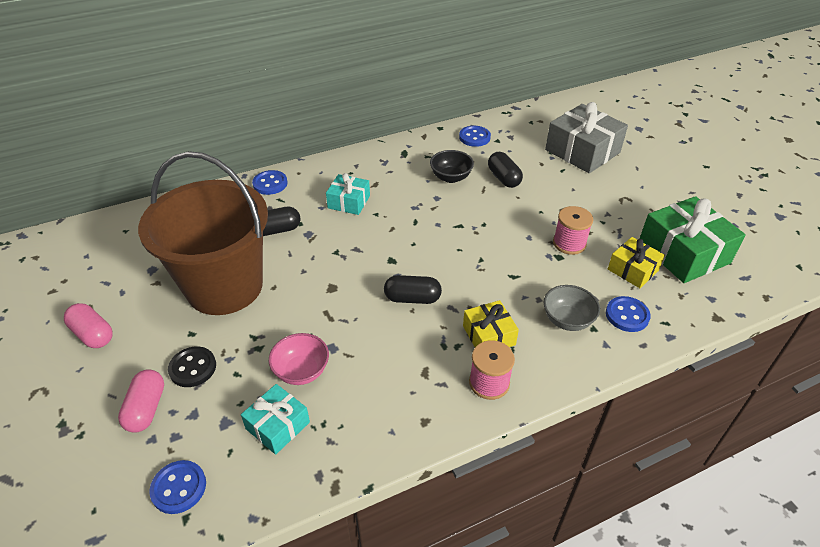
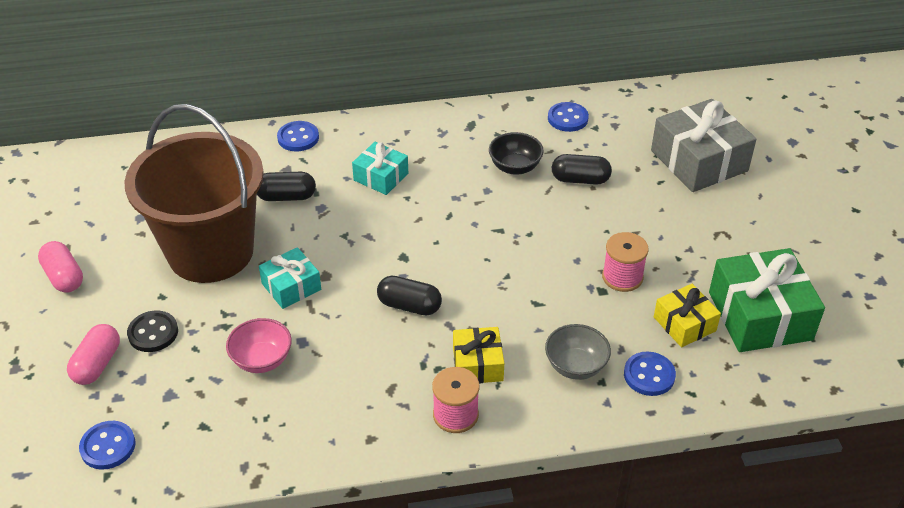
camera: 15 degrees right, 0 degrees up
(278, 425) = (220, 409): turquoise gift -> turquoise gift (291, 287)
(503, 178) = (580, 179): black capsule -> black capsule turned 75 degrees counterclockwise

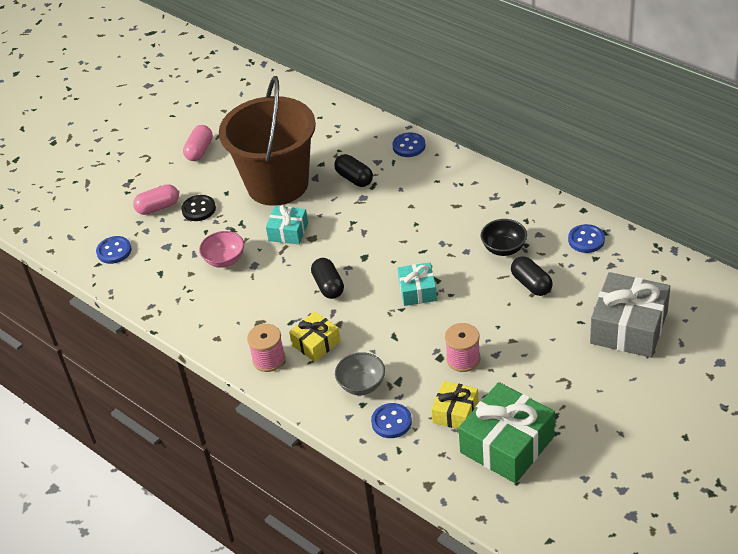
camera: 55 degrees right, 0 degrees up
(381, 177) = (419, 201): turquoise gift -> turquoise gift (417, 291)

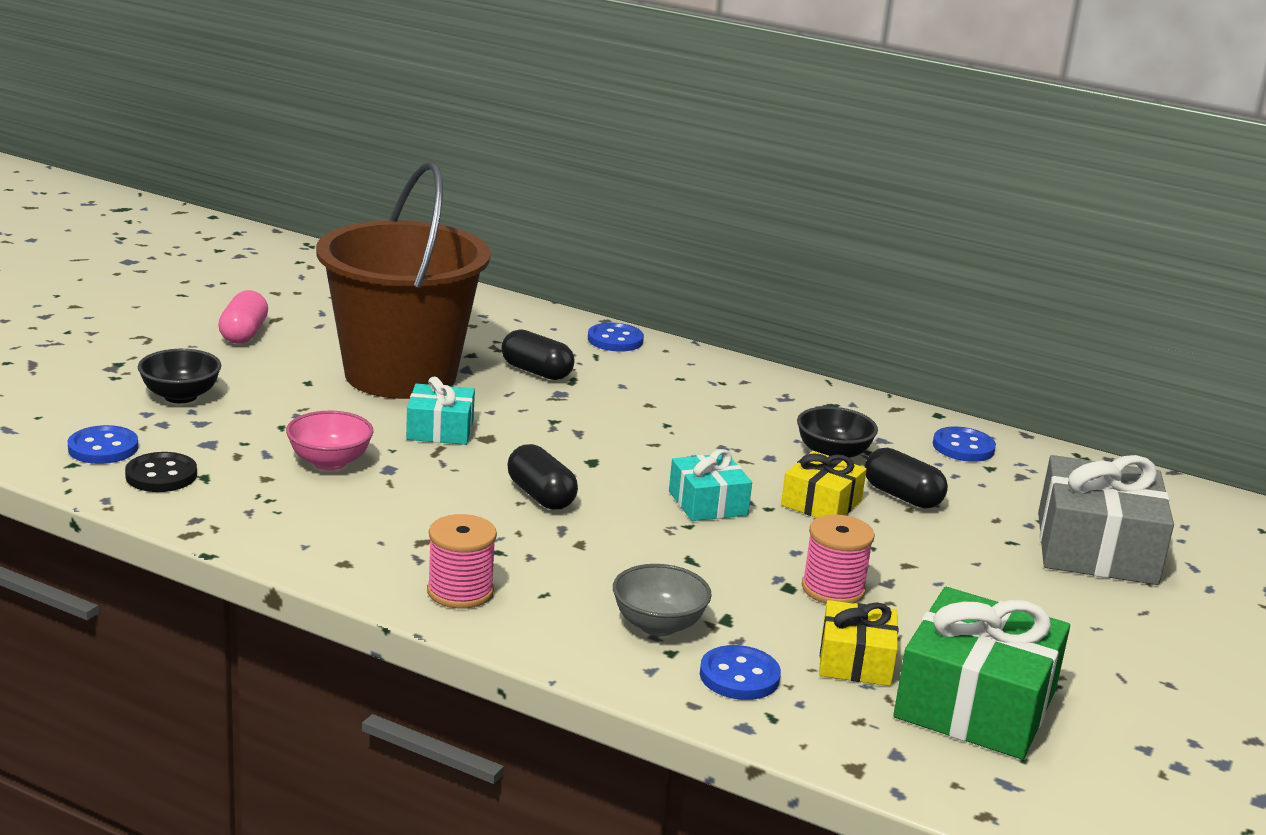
camera: 20 degrees left, 20 degrees down
(158, 207) = (180, 396): pink capsule -> black bowl
(199, 209) = (261, 400): black button -> black button (161, 475)
(316, 343) = (546, 569): yellow gift -> yellow gift (821, 503)

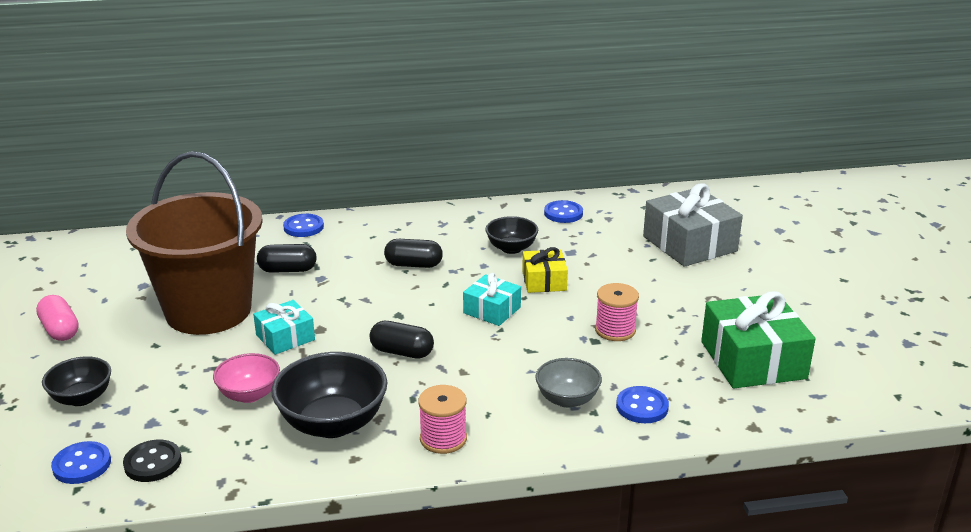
camera: 35 degrees left, 5 degrees up
(370, 524) = (333, 423): none -> black bowl
(855, 661) = (677, 366): yellow gift -> none
(902, 496) = (574, 257): black capsule -> black capsule (413, 265)

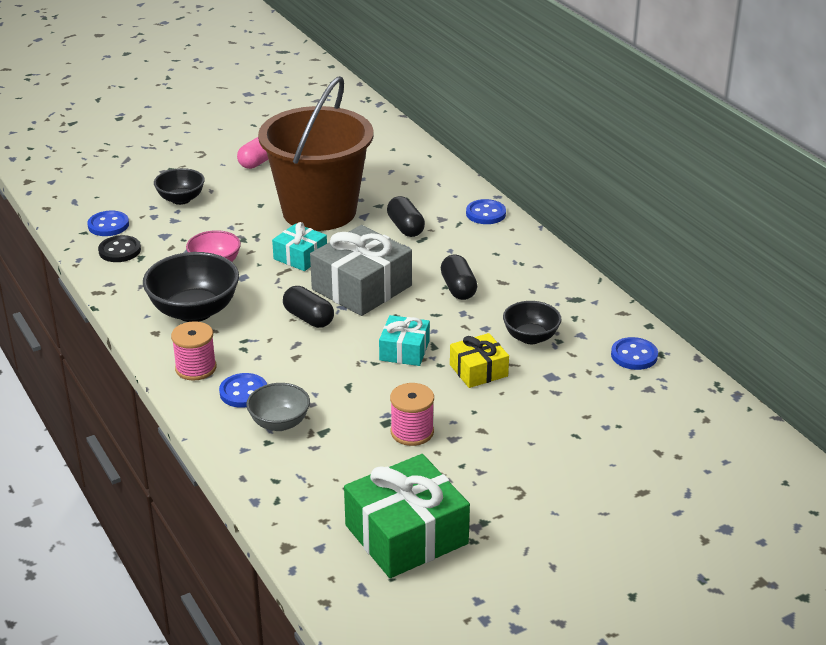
camera: 70 degrees right, 5 degrees up
(402, 352) = (308, 318): black capsule -> black capsule turned 45 degrees counterclockwise
(642, 407) = (288, 469): blue button -> blue button (243, 392)
(689, 244) = (631, 458): grey gift -> grey gift (362, 287)

